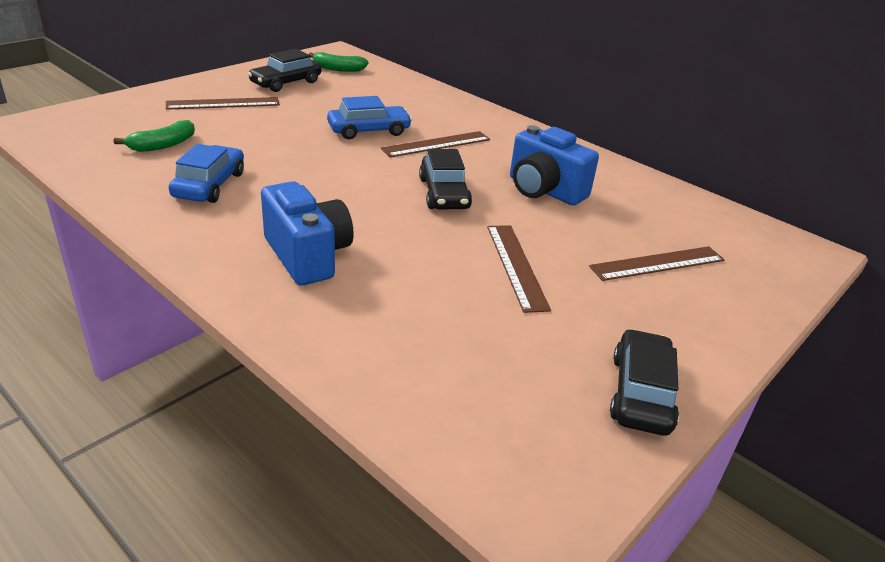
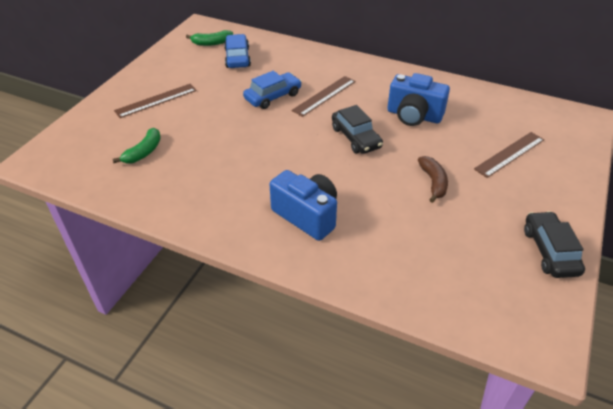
camera: 15 degrees left, 10 degrees up
(209, 185) = (203, 177): blue car -> blue car (237, 57)
(286, 83) = (185, 67): black car -> none
(516, 266) = (433, 182): brown ruler -> brown banana

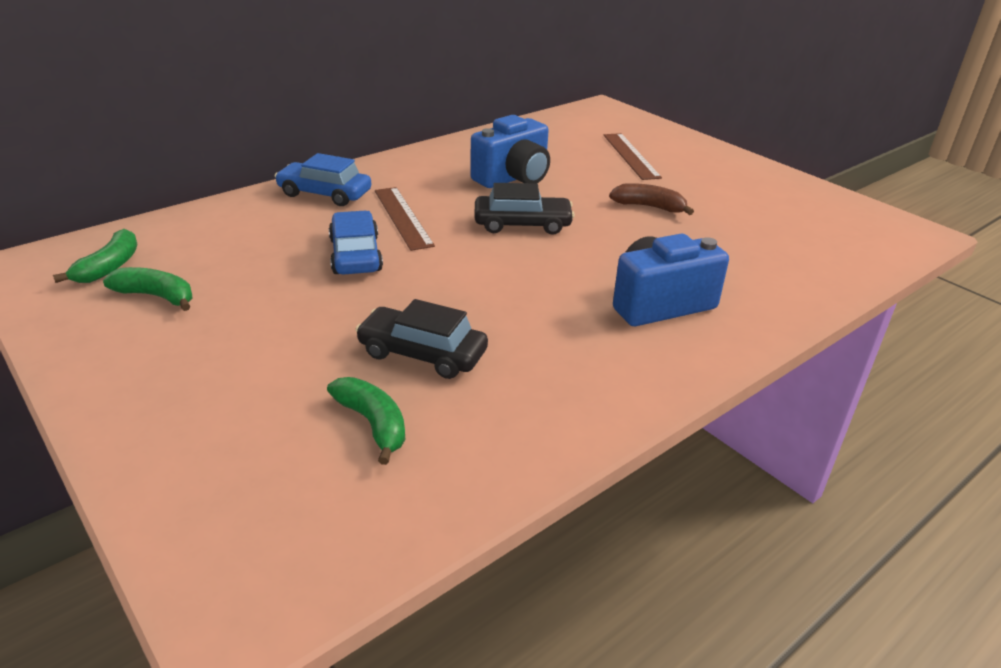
camera: 65 degrees left, 10 degrees down
(156, 100) = (216, 372): brown ruler -> none
(198, 63) = (157, 296): none -> green banana
(237, 57) = (198, 255): blue car -> blue car (324, 194)
(549, 251) = (790, 188): black car -> black car (422, 353)

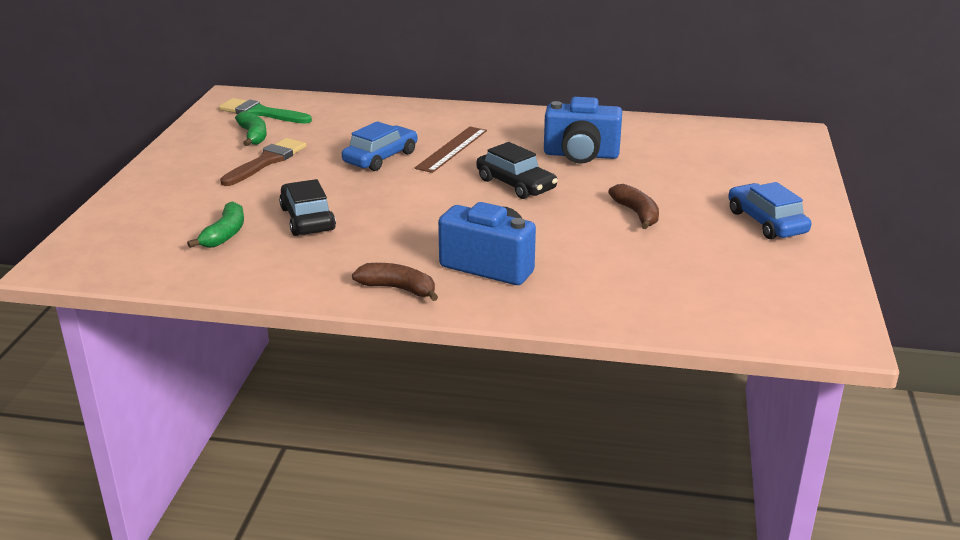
camera: 50 degrees right, 5 degrees down
(109, 267) = (261, 113): green banana -> green brush
(239, 317) = (267, 161): none -> brown brush
(324, 194) = (437, 117): blue car -> blue car (766, 222)
(631, 156) = (718, 176): brown ruler -> none
(648, 370) = (398, 289): none -> brown banana

